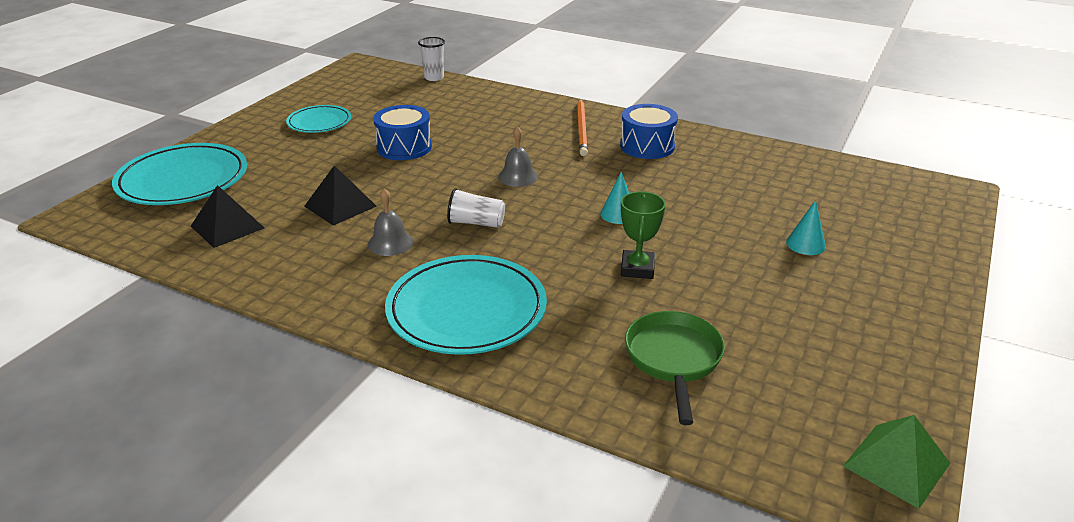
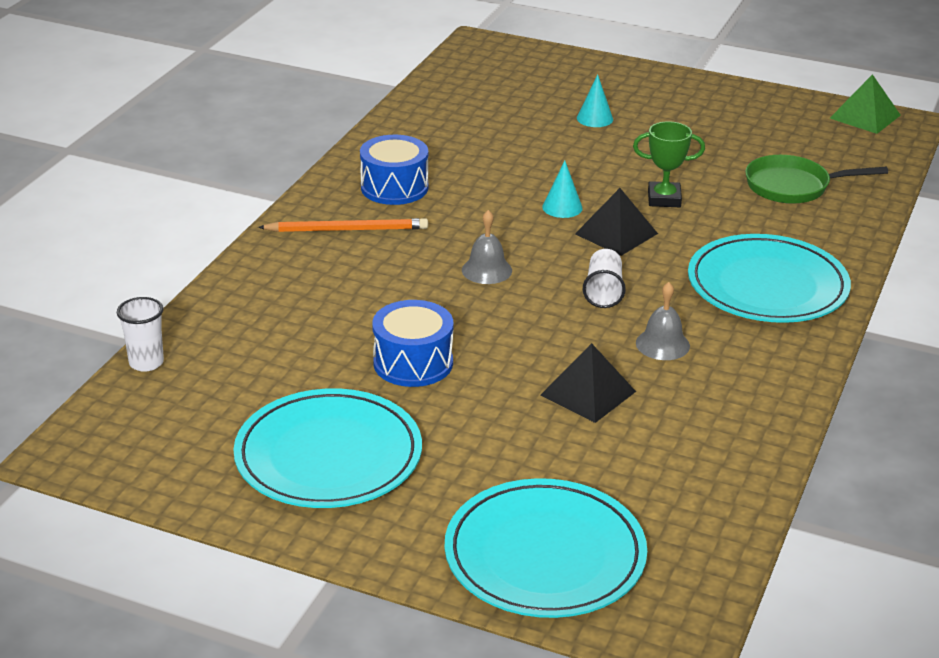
camera: 95 degrees left, 0 degrees up
(227, 227) = (663, 477): black pyramid -> black pyramid (616, 233)
(319, 122) = (328, 456): turquoise plate -> turquoise plate, size x1.76

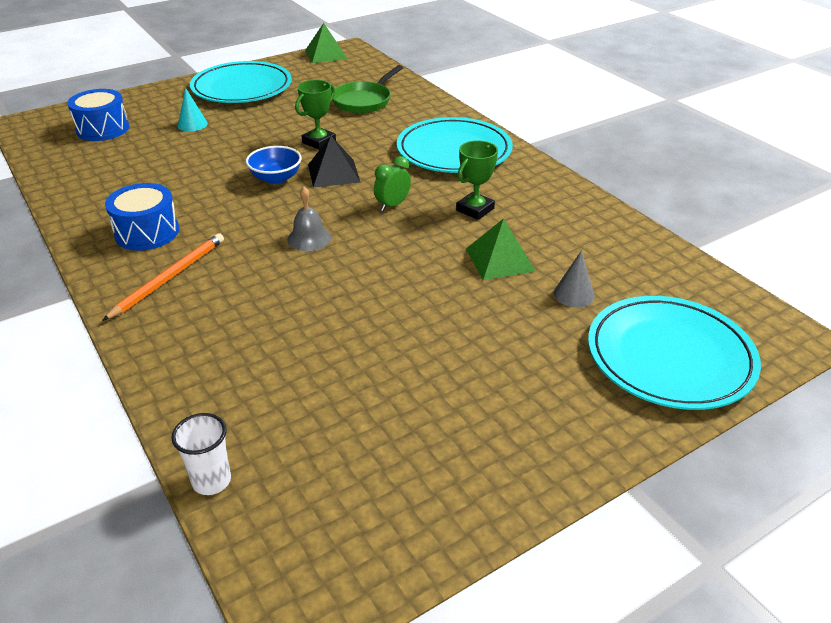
camera: 55 degrees left, 5 degrees up
(328, 456) = (464, 417): turquoise plate -> turquoise plate (242, 88)
(413, 363) = (385, 320): blue drum -> blue drum (103, 129)
(562, 207) = (276, 178): turquoise cone -> blue bowl
(582, 460) = (574, 294): none -> grey cone
(588, 393) = (500, 259): black pyramid -> green pyramid
(603, 291) = (392, 205): white cup -> green clock
(662, 344) = (475, 209): grey bell -> green trophy

